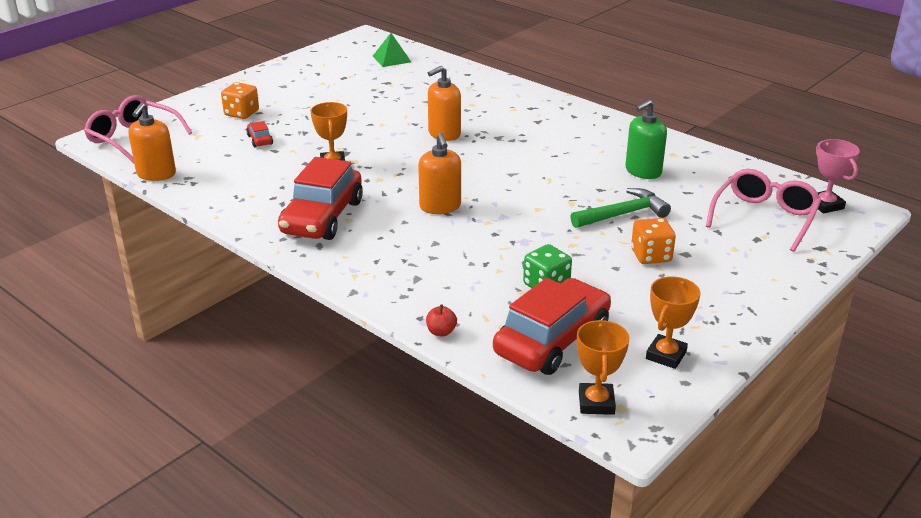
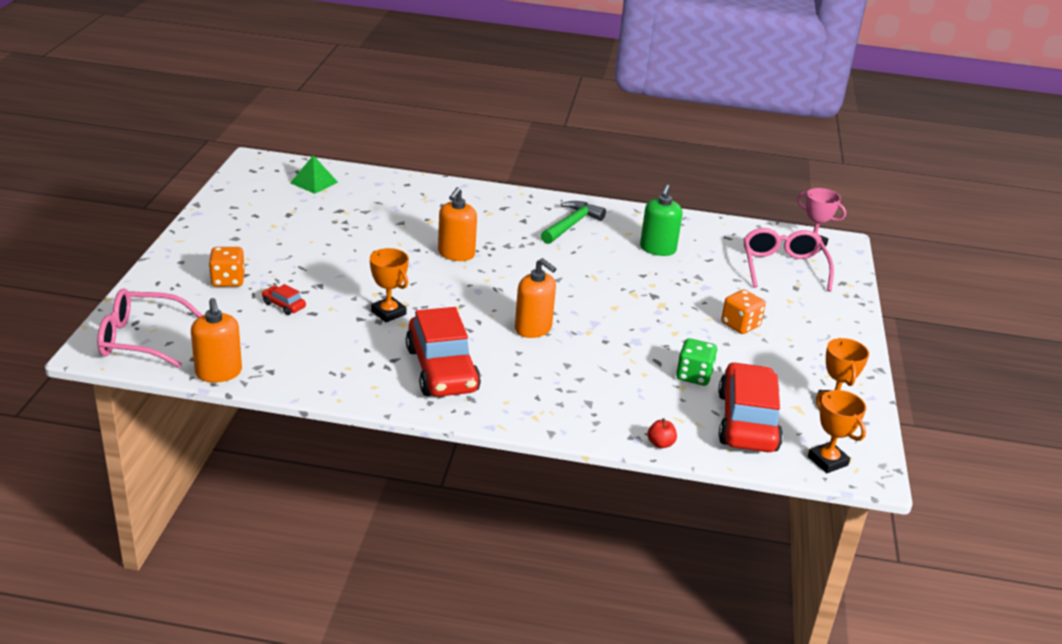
camera: 35 degrees left, 0 degrees up
(623, 214) = (683, 294): green hammer -> green hammer (571, 225)

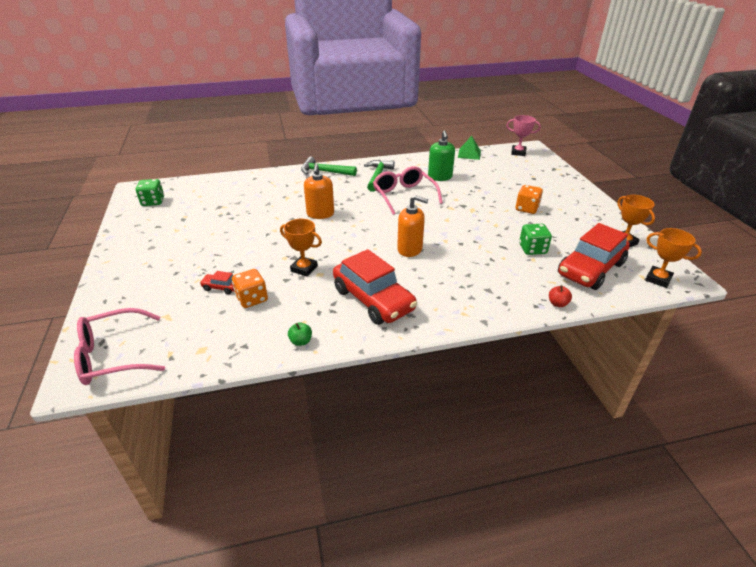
camera: 20 degrees left, 5 degrees up
(219, 373) = (201, 363): orange soap dispenser -> none
(228, 280) = (164, 281): orange dice -> orange dice (252, 299)
(266, 183) = (153, 202): none -> green dice
(314, 182) = (188, 193): green pyramid -> green pyramid (469, 154)
(331, 385) = (301, 341): none -> green apple
(504, 199) = (325, 172): none -> green hammer
(747, 421) = (590, 269): red car -> red car turned 120 degrees counterclockwise
(783, 267) = (516, 169): pink glasses -> pink glasses (404, 196)

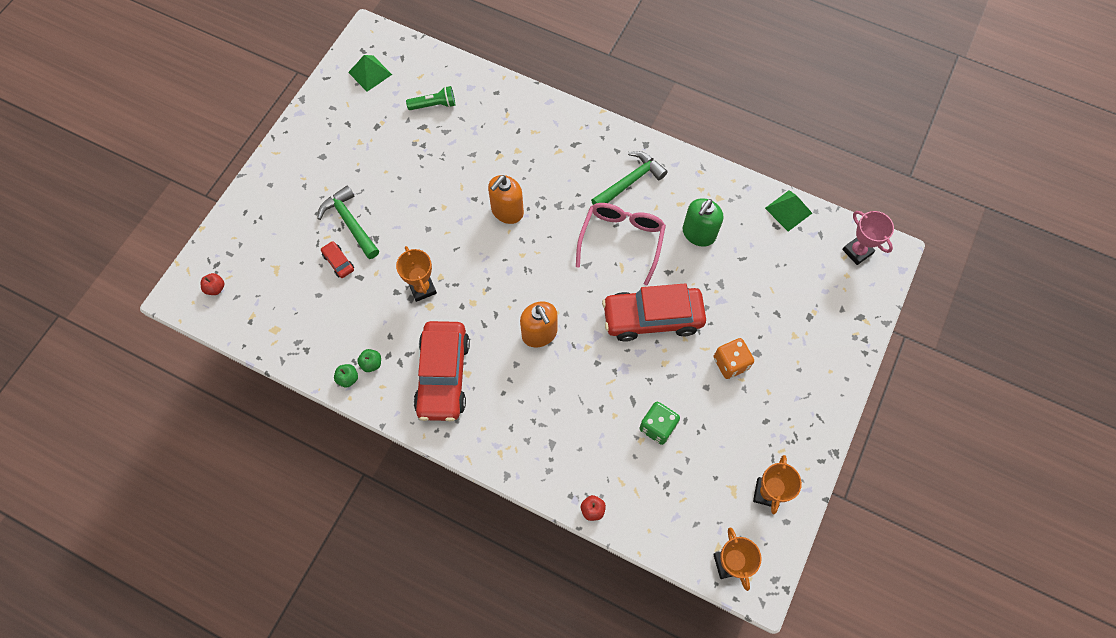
camera: 40 degrees right, 30 degrees up
(114, 356) = (216, 288): pink glasses -> red apple
(153, 202) = (370, 73): green dice -> green pyramid
(217, 196) = (434, 105): none -> green flashlight
(252, 299) = (351, 296): orange dice -> none
(311, 323) = (371, 363): none -> green apple
(325, 172) = (580, 131): green hammer -> green hammer (350, 223)
(590, 269) = (679, 497): red car -> red car (652, 318)

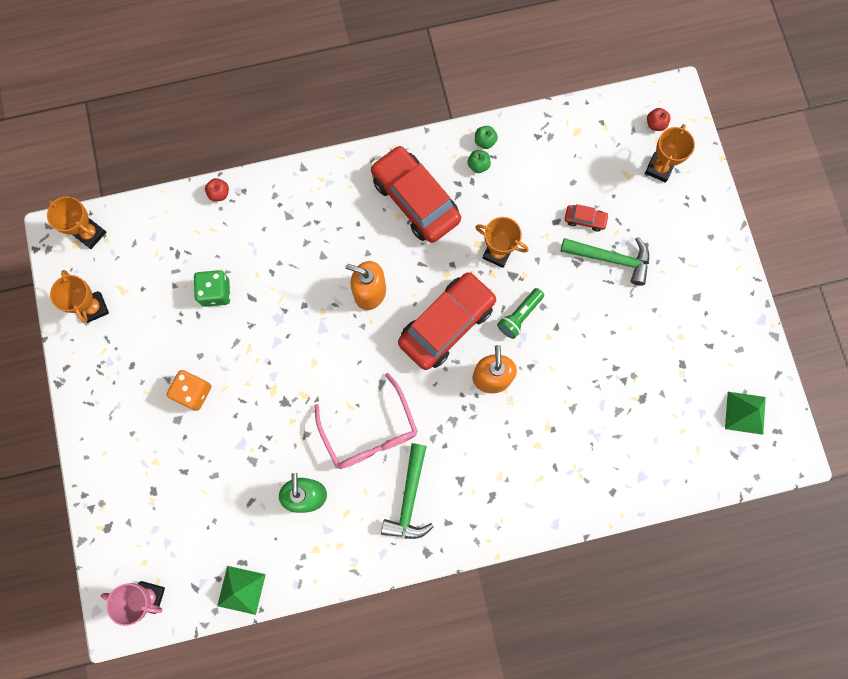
camera: 140 degrees right, 10 degrees up
(250, 255) = (659, 168): none -> orange trophy
(434, 105) = (655, 429): green flashlight -> green flashlight (519, 316)
(652, 318) = (288, 380): red car -> red car (447, 324)

